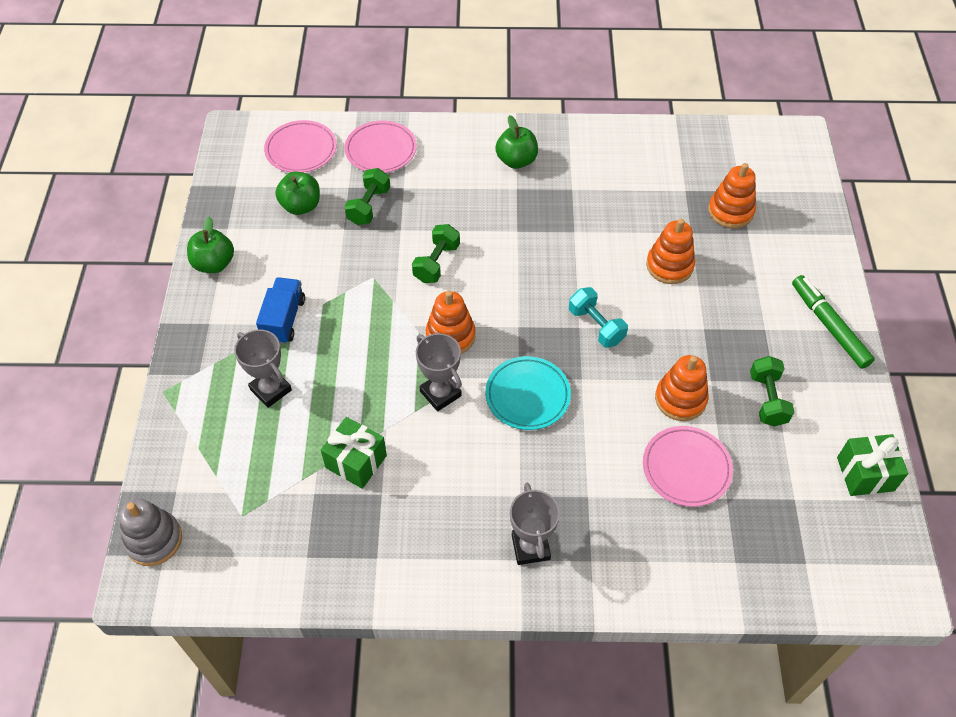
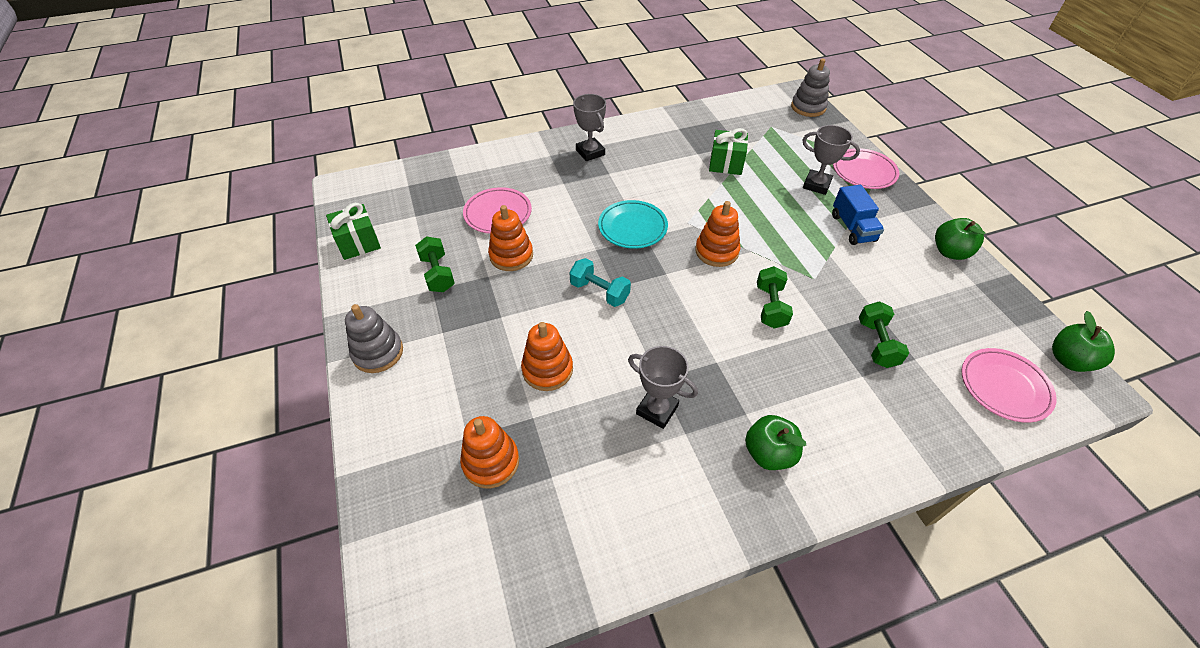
camera: 160 degrees right, 5 degrees down
(301, 206) = (937, 324): green apple -> green apple (1069, 360)
(381, 150) = (925, 416): pink plate -> pink plate (864, 172)
(440, 393) = (697, 212): grey trophy -> grey trophy (657, 410)
(829, 326) = (378, 353): green marker -> grey stacking toy

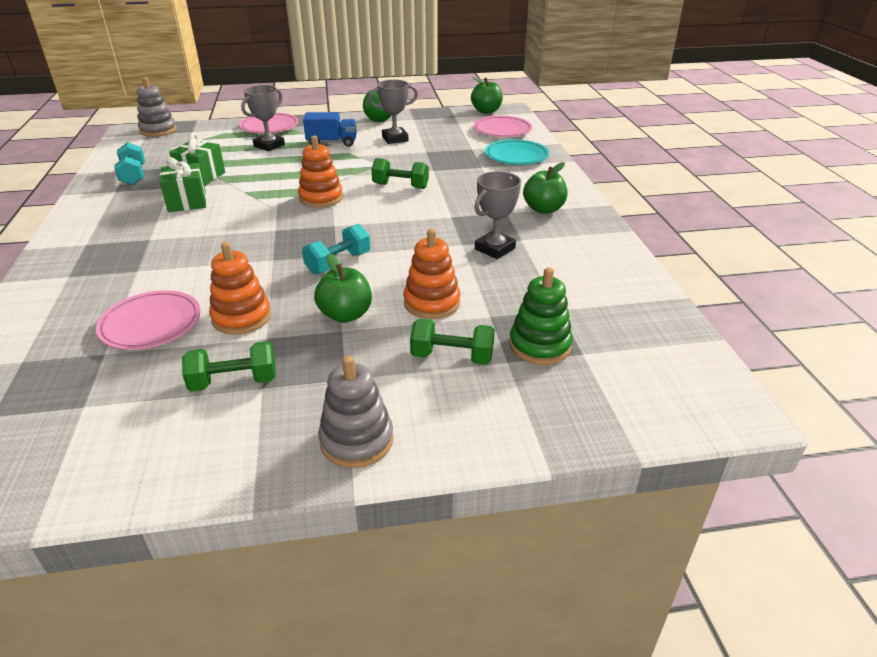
camera: 80 degrees left, 15 degrees down
(358, 243) = (97, 475): green gift -> green gift (187, 202)
(491, 462) = (539, 345): orange stacking toy -> green stacking toy
(522, 314) = (345, 315): none -> green apple
(590, 152) = (96, 247): grey trophy -> grey trophy (395, 139)
(632, 227) = (255, 235): turquoise plate -> turquoise plate (516, 156)
(710, 127) = (134, 175): none -> turquoise dumbbell
(877, 343) = (454, 157): green dumbbell -> green dumbbell (452, 357)

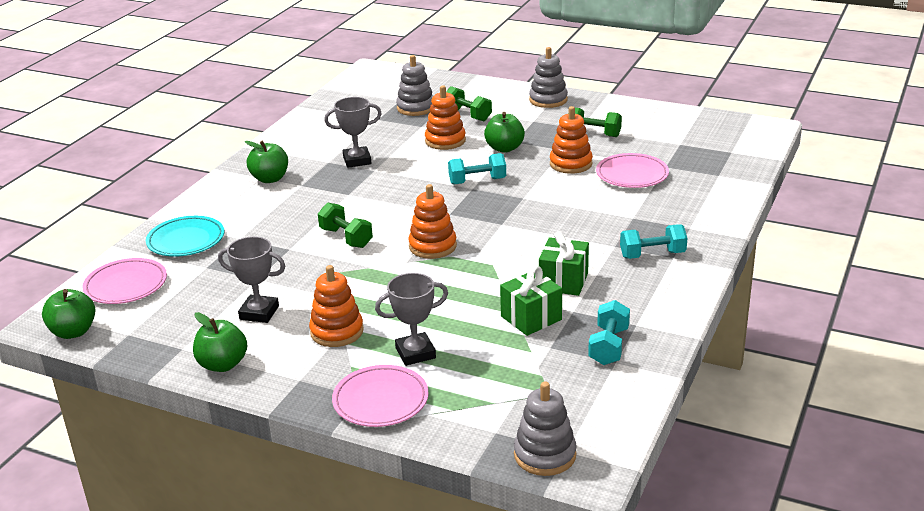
camera: 145 degrees left, 5 degrees down
(108, 240) = (652, 255): none -> turquoise dumbbell
(332, 143) = (337, 331): blue truck -> orange stacking toy
(539, 345) = (415, 108): green stacking toy -> grey stacking toy

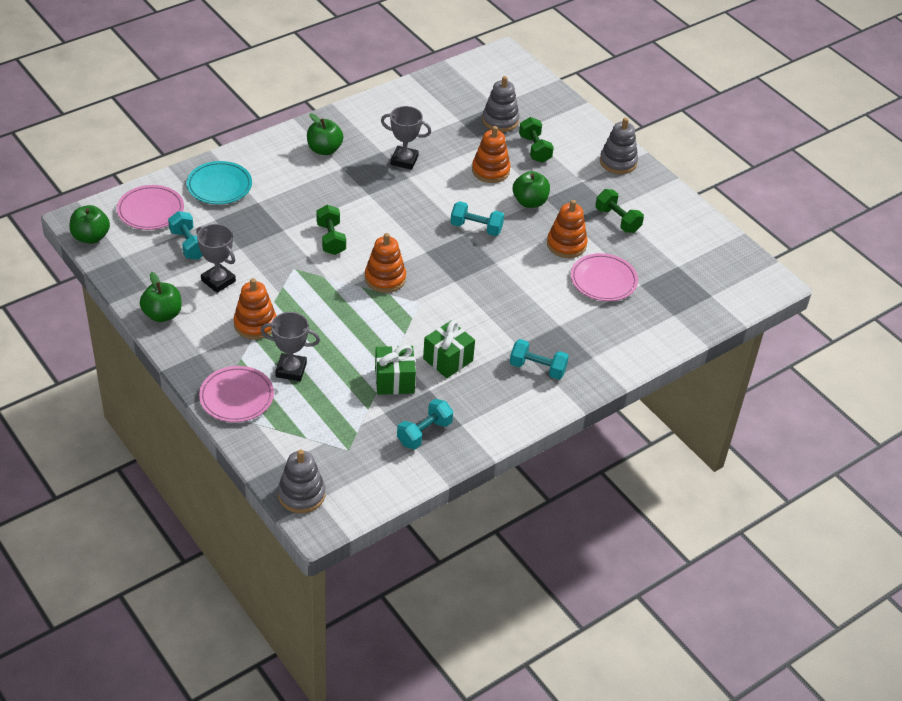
camera: 25 degrees right, 15 degrees up
(196, 296) = (188, 245): none -> turquoise dumbbell

